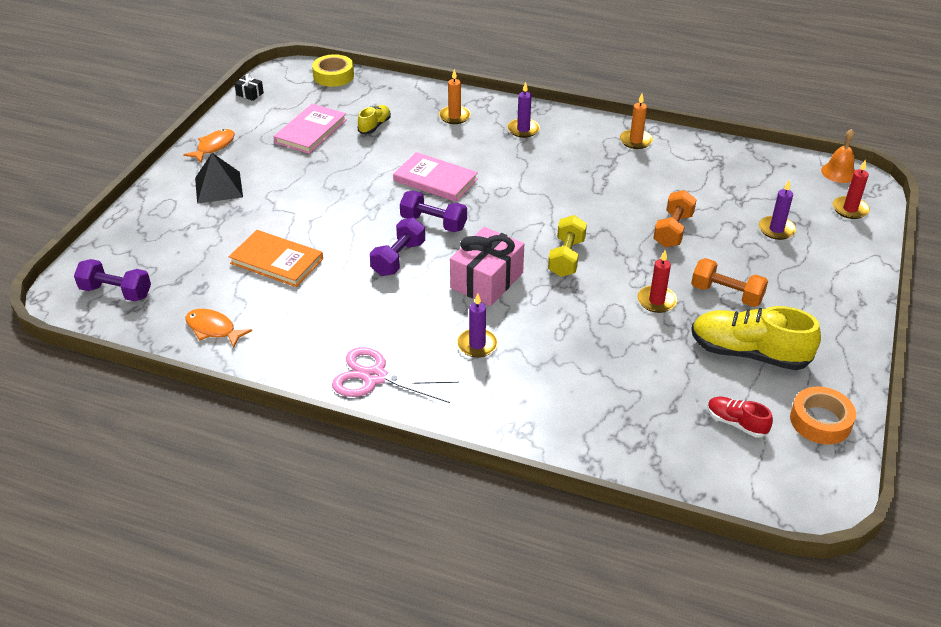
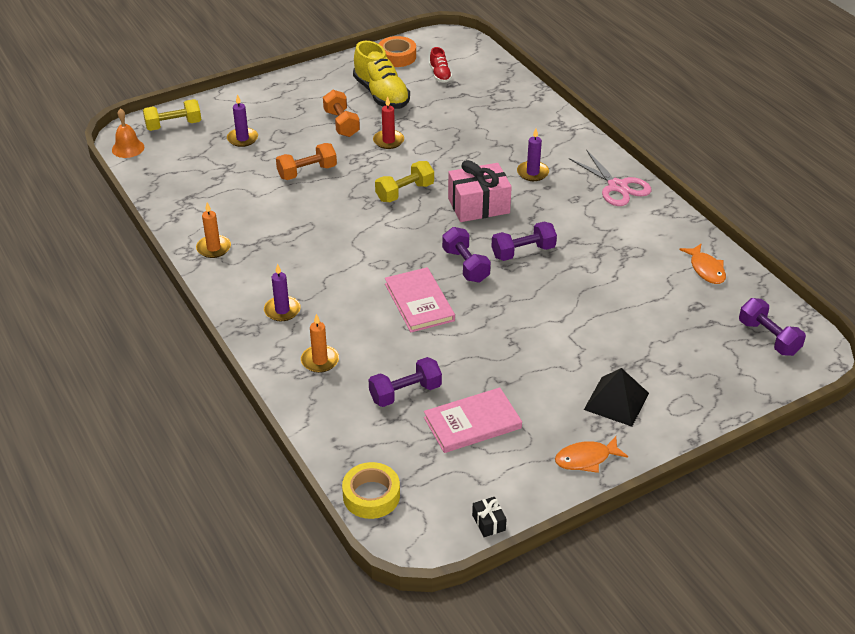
camera: 140 degrees left, 0 degrees up
(277, 261) = (619, 298): orange book -> none
(374, 126) = (405, 393): yellow shoe -> purple dumbbell
(850, 209) = (173, 125): red candle -> yellow dumbbell

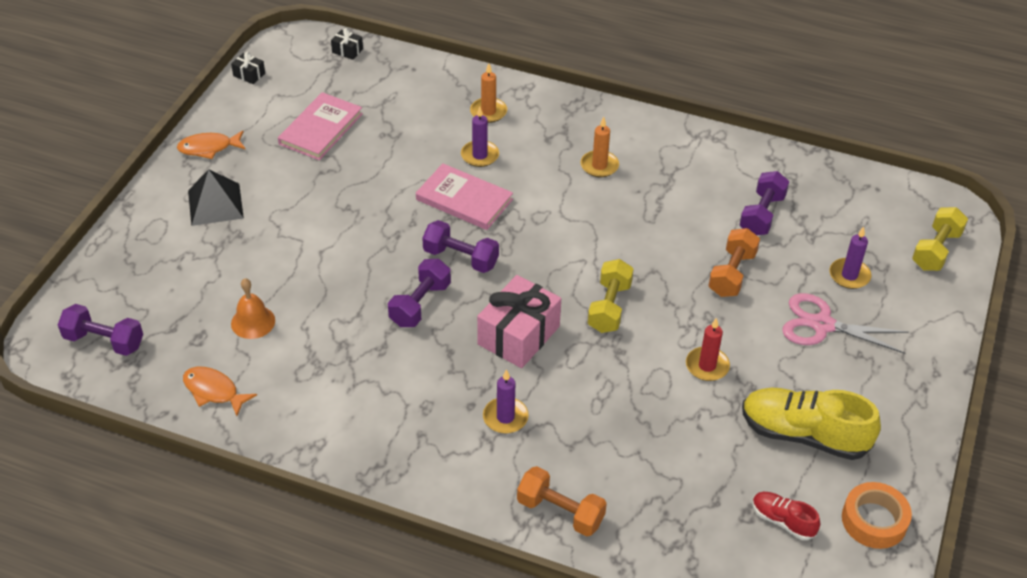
camera: 140 degrees right, 5 degrees up
(128, 148) = (928, 199): orange bell -> orange bell (253, 322)
(213, 248) = (697, 151): orange candle -> orange candle (599, 166)
(282, 310) = (568, 132): purple candle -> purple candle (480, 155)
(341, 124) = (785, 359): orange dumbbell -> orange dumbbell (560, 512)
(371, 496) = (347, 51): yellow tape -> black gift
(405, 393) = (395, 123): purple dumbbell -> purple dumbbell (761, 215)
(586, 459) = (208, 148): orange fish -> orange fish turned 135 degrees counterclockwise
(617, 187) = (392, 455): pink scissors -> pink scissors (822, 325)

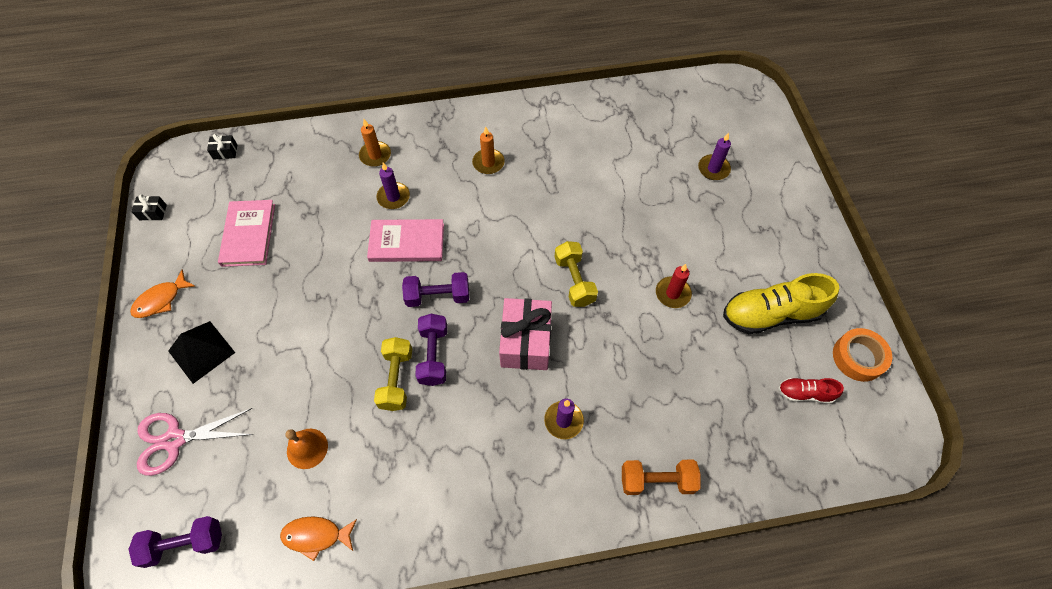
camera: 30 degrees left, 15 degrees up
(732, 274) = (638, 207): orange dumbbell -> none
(761, 215) = (626, 148): purple dumbbell -> none
(822, 325) = (723, 218): pink scissors -> pink scissors (175, 440)
(935, 250) = (752, 121): yellow dumbbell -> yellow dumbbell (396, 379)

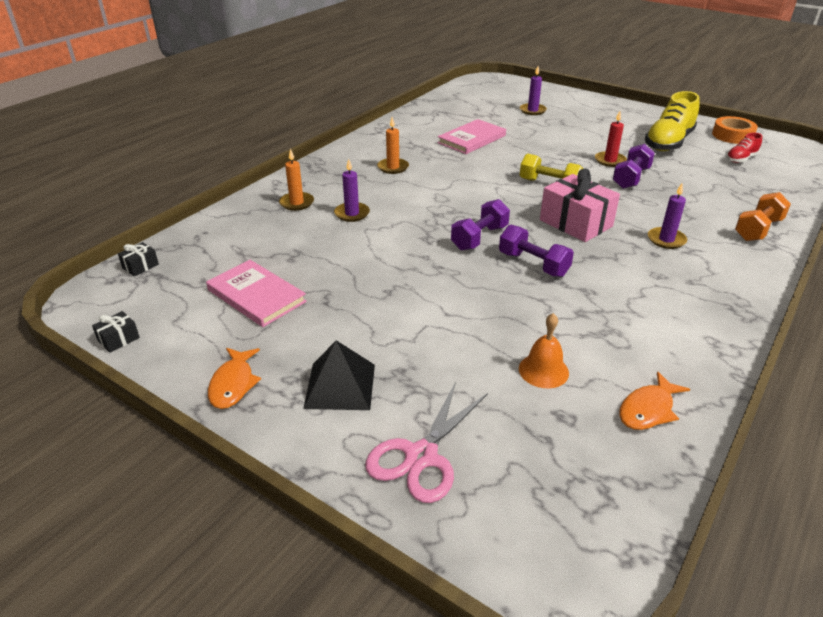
camera: 45 degrees left, 25 degrees down
(184, 544) = (564, 511): purple dumbbell -> purple dumbbell (631, 178)
(396, 379) = (532, 291): yellow dumbbell -> none
(407, 242) = (406, 228): pink book -> pink book (472, 139)

